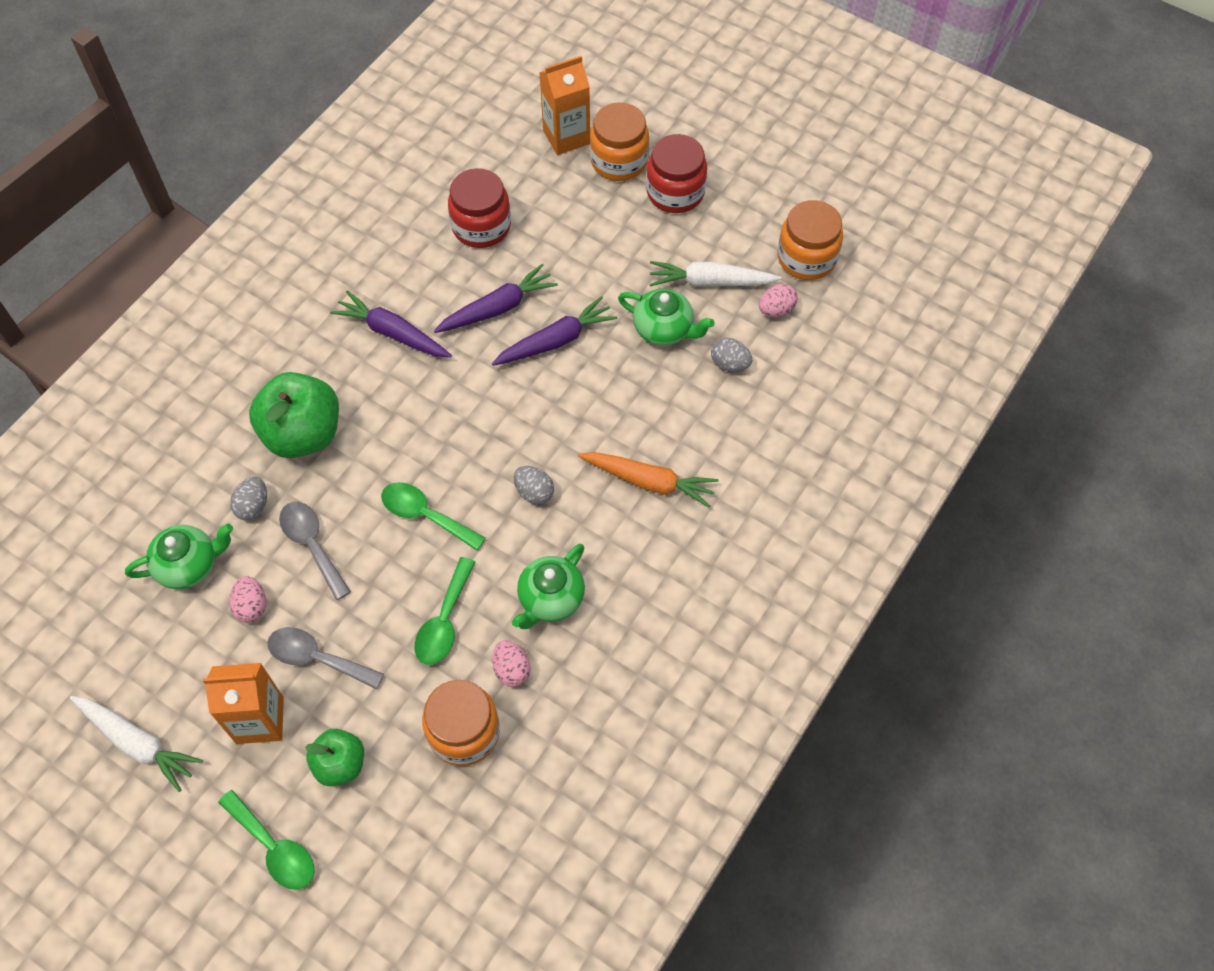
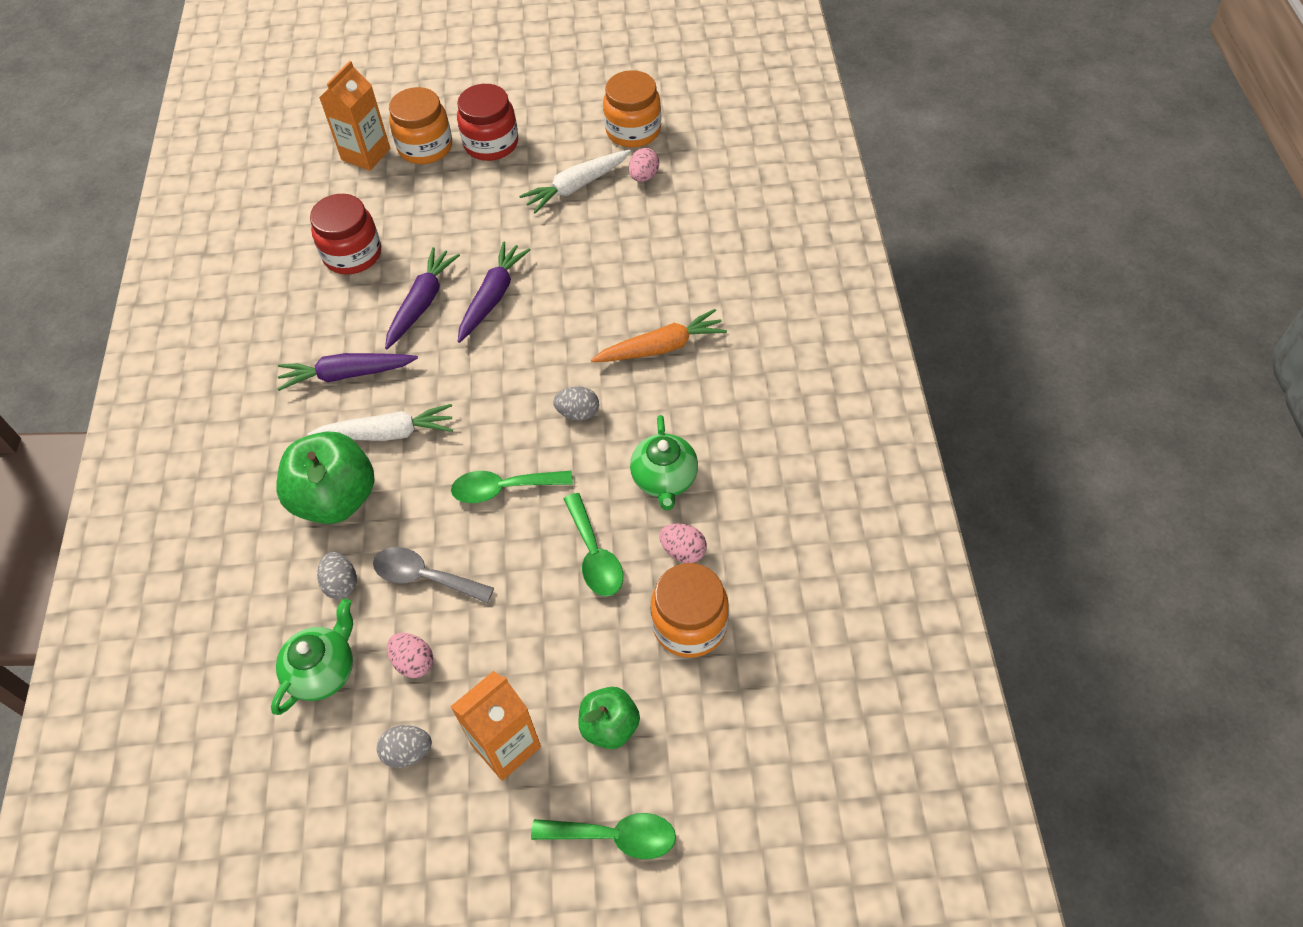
camera: 35 degrees left, 5 degrees down
(138, 743) = (409, 850): white carrot -> white carrot (388, 433)
(317, 658) = (511, 660): grey spoon -> none
(664, 329) = (572, 238): green teapot -> none
(730, 364) = (644, 231): grey egg -> grey egg (408, 752)

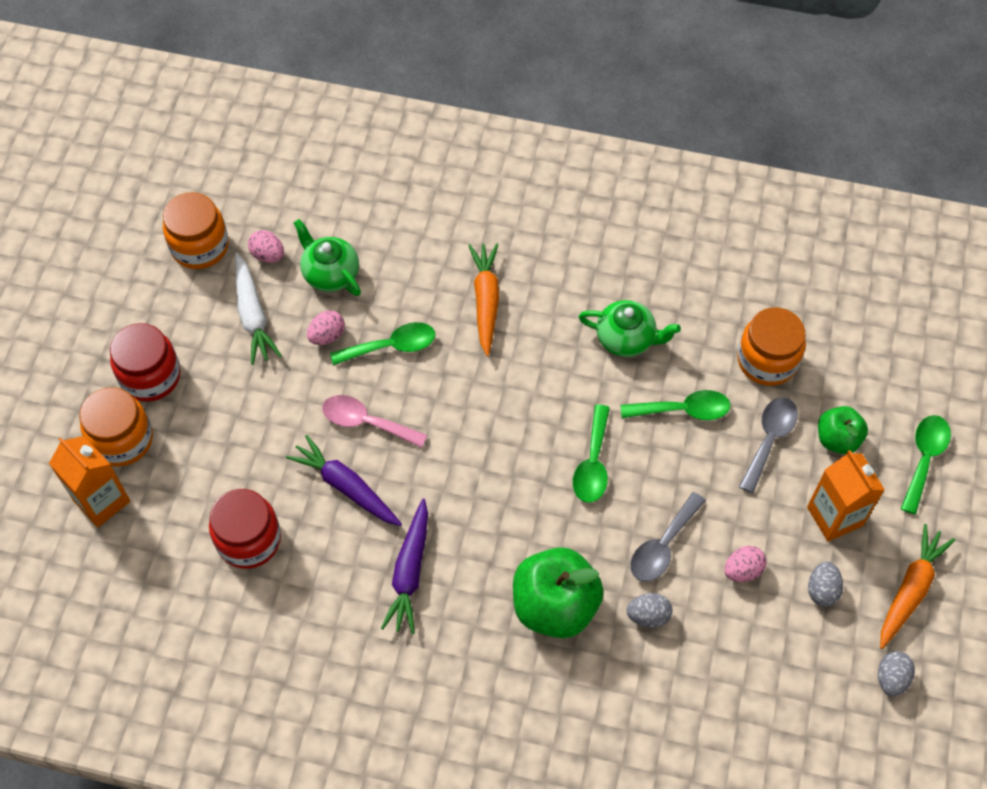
camera: 75 degrees left, 5 degrees up
(323, 671) = (730, 644): green teapot -> green teapot (330, 273)
(388, 433) = (496, 547): white carrot -> none
(431, 855) = (910, 589): none -> orange carrot
(493, 297) = (366, 422): purple carrot -> pink spoon
(578, 413) = (533, 385): grey egg -> grey egg (891, 678)
(581, 291) = (392, 346): none -> green spoon
(586, 651) = (769, 439): none -> grey spoon
(683, 551) = (700, 345): pink egg -> pink egg (327, 336)

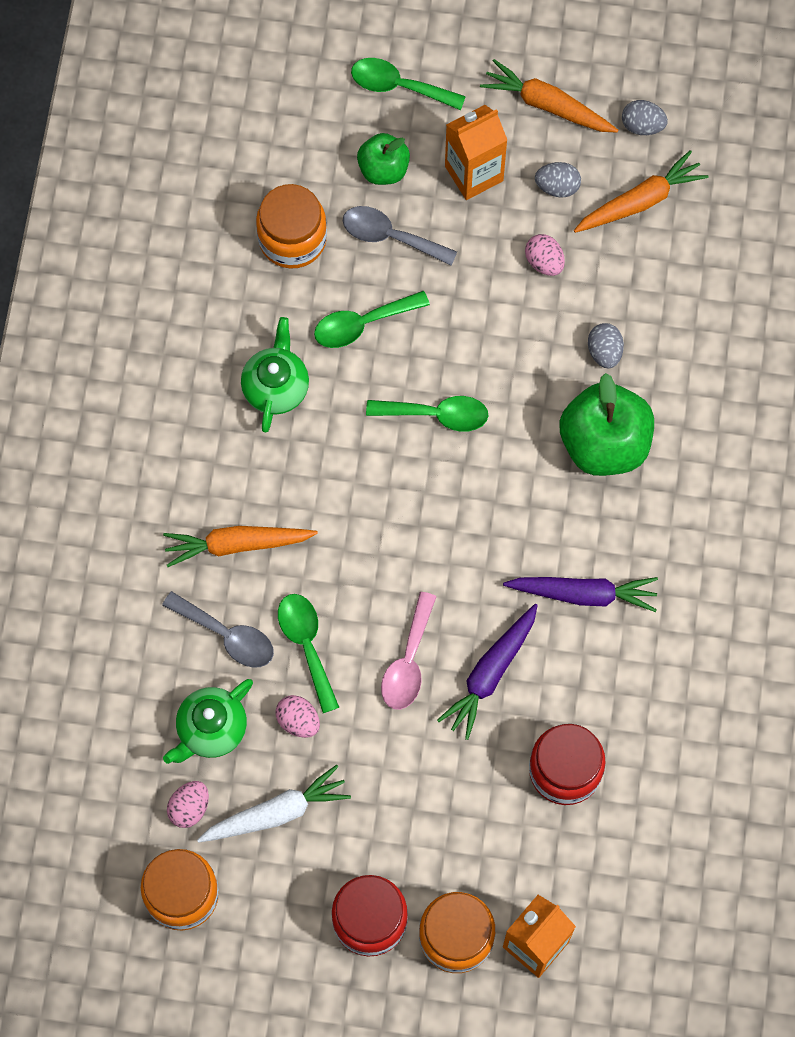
camera: 95 degrees left, 10 degrees up
(662, 546) = (525, 340): grey spoon -> grey spoon (227, 636)
(683, 410) = (362, 324): green spoon -> green spoon turned 105 degrees counterclockwise
(808, 667) = (640, 201): none -> orange carrot

